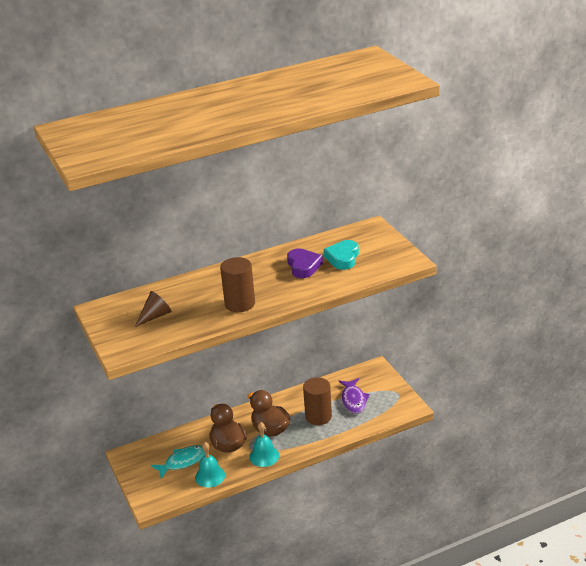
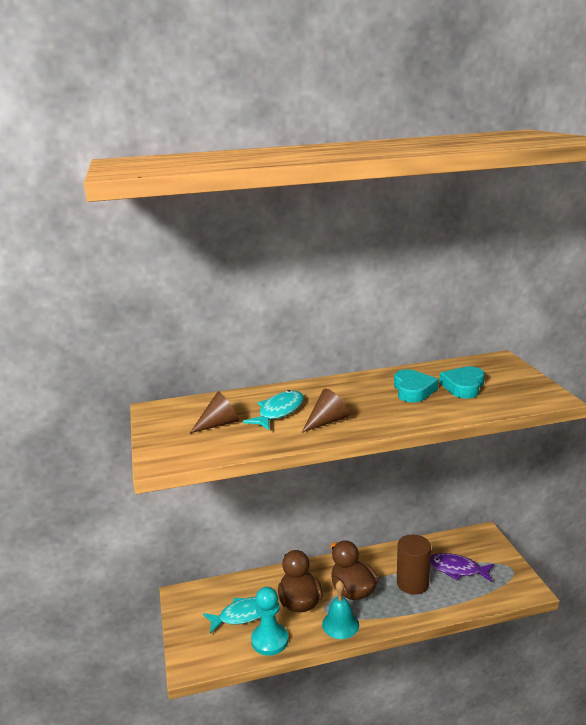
camera: 10 degrees right, 10 degrees down
(200, 299) = (279, 412): none -> turquoise fish
(210, 476) = (269, 640): turquoise bell -> turquoise pawn
(240, 303) = (327, 421): brown cylinder -> brown cone
(303, 266) = (413, 390): purple heart -> turquoise heart
(353, 400) = (457, 569): purple fish -> purple fish turned 105 degrees clockwise

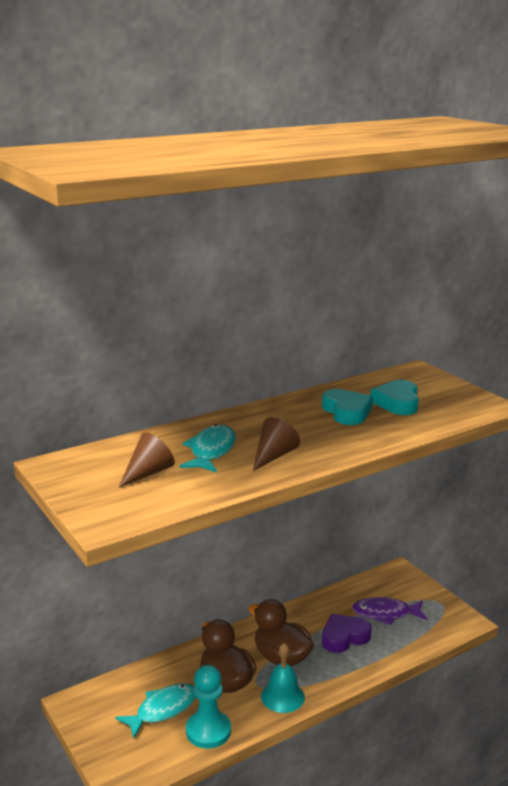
camera: 20 degrees left, 0 degrees up
(412, 583) = (344, 637): brown cylinder -> purple heart

